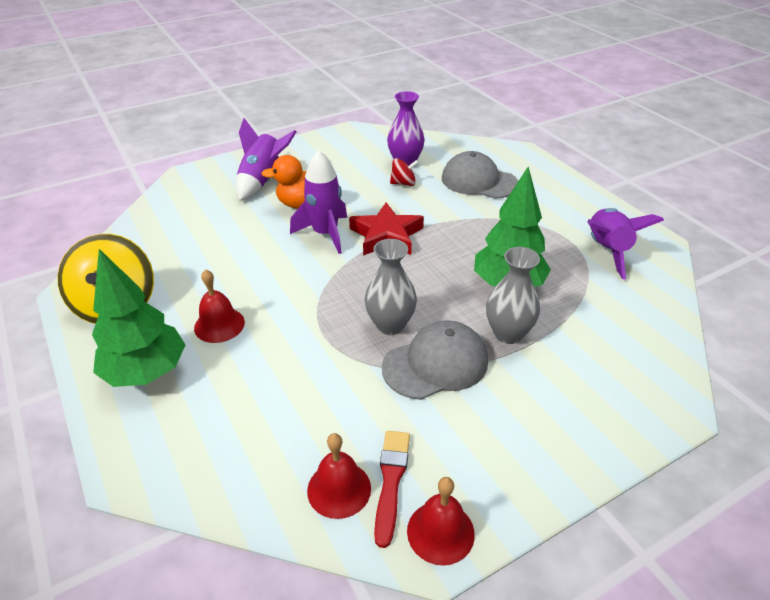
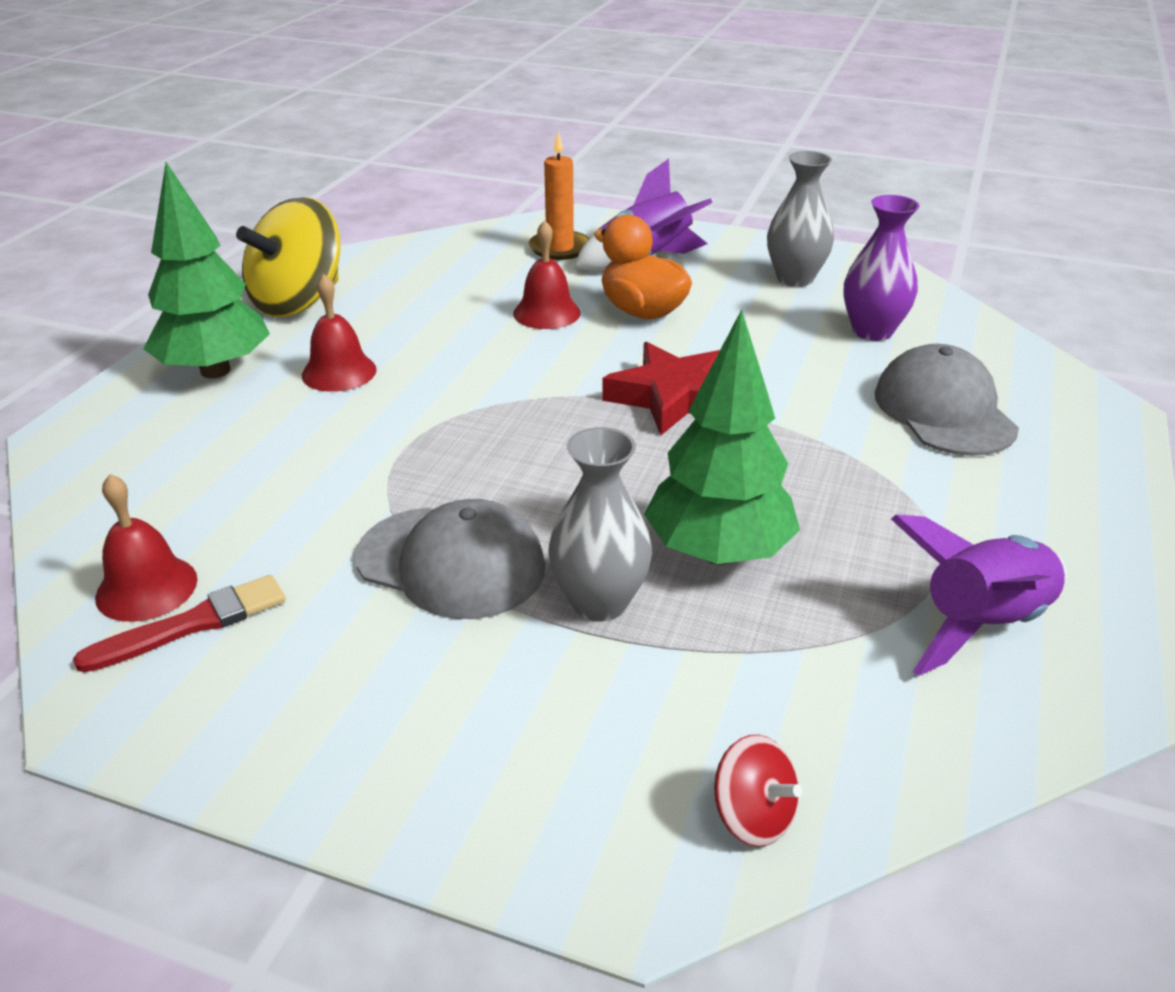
camera: 50 degrees right, 5 degrees down
(208, 195) = (560, 248): none -> orange candle
(325, 234) = (604, 353): purple rocket -> none
(390, 325) = (486, 488): grey vase -> grey vase (795, 278)
(403, 183) = (818, 354): red spinning top -> red spinning top (753, 816)
(440, 532) = (136, 709): red bell -> red bell (546, 313)

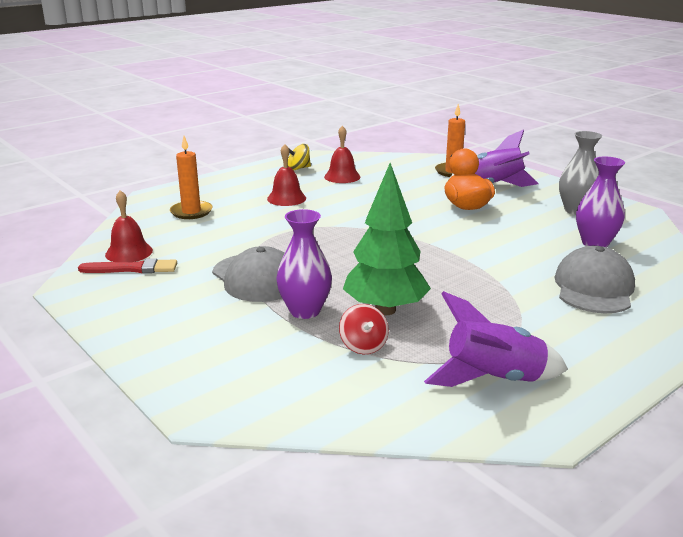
camera: 30 degrees right, 10 degrees down
(185, 452) = (191, 212): none -> orange candle
(215, 371) = (234, 186): green tree -> none
(298, 302) = (298, 168): yellow spinning top -> yellow spinning top, size x0.47
(546, 313) = (413, 196): red bell -> red bell (342, 176)
(599, 602) = (305, 311): grey vase -> purple vase
(673, 397) = (438, 244): red star -> none
(753, 816) = (281, 406): red spinning top -> red spinning top (363, 346)

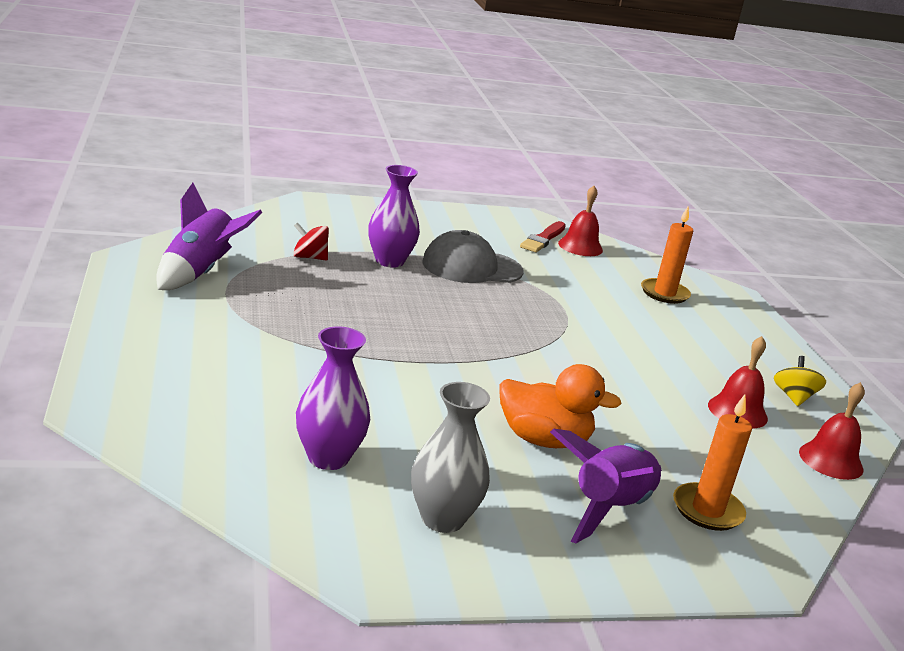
camera: 115 degrees right, 0 degrees up
(286, 198) = (672, 348): red bell -> red bell (831, 460)
(385, 310) = (348, 285): green tree -> none
(594, 288) = (241, 386): grey cap -> none

